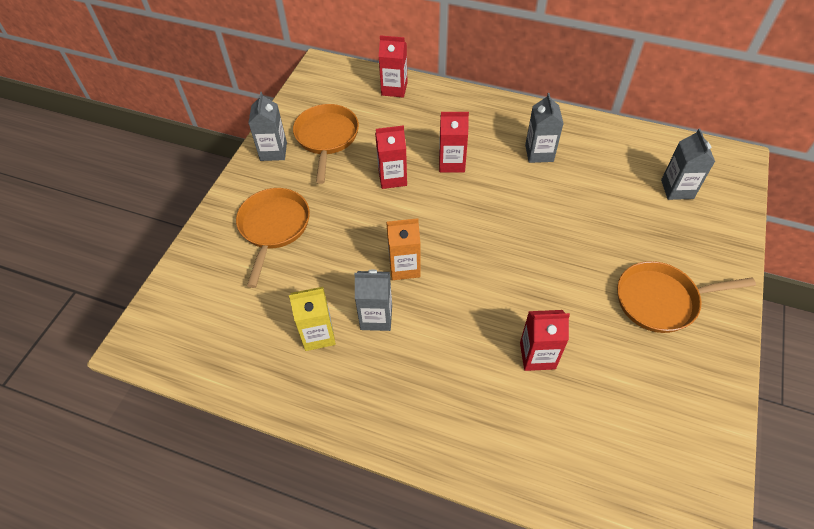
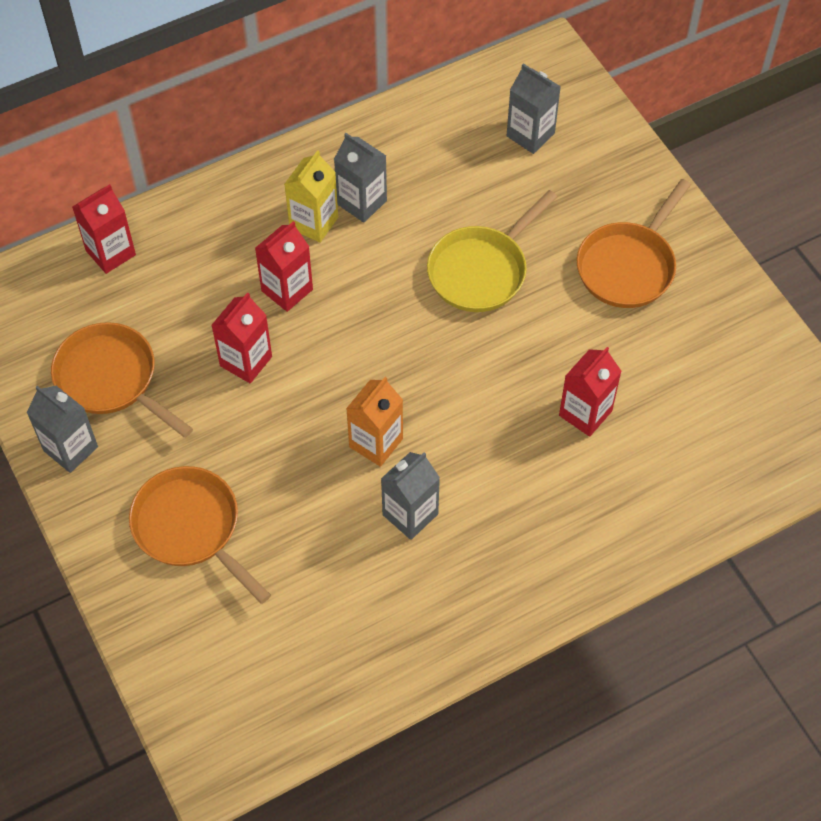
camera: 50 degrees left, 5 degrees up
(318, 334) = (378, 582): yellow carton -> yellow carton (314, 223)
(565, 232) = (481, 270): none -> yellow pan

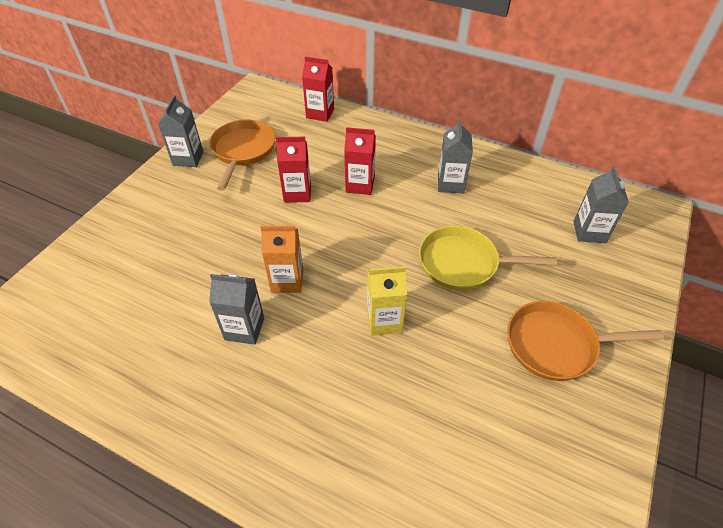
camera: 55 degrees right, 10 degrees down
(191, 528) = (166, 228): orange pan -> none
(314, 223) = (415, 172): yellow carton -> yellow carton (384, 321)
(585, 413) = (408, 390): red carton -> none

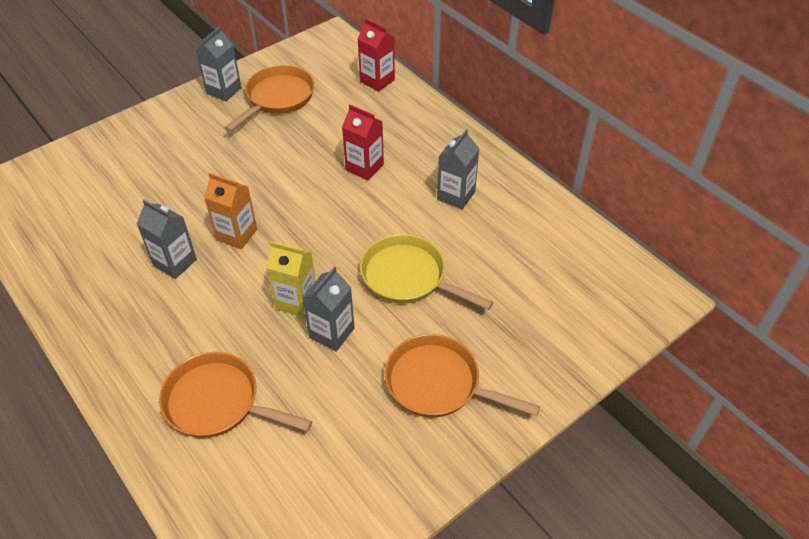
camera: 25 degrees right, 0 degrees up
(297, 193) = (300, 156): red carton -> none
(380, 449) = (218, 402): none -> orange pan
(589, 232) = (563, 293): grey carton -> grey carton (332, 333)

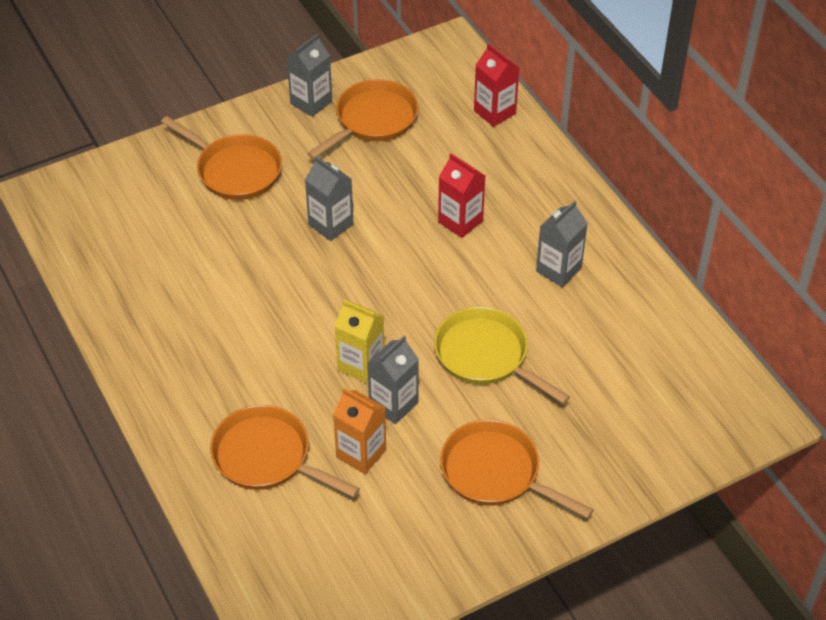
camera: 10 degrees right, 0 degrees up
(163, 151) = (235, 170): none -> orange pan
(175, 263) = (236, 304): grey carton -> grey carton (331, 224)
(237, 234) = (306, 282): orange carton -> orange carton (361, 453)

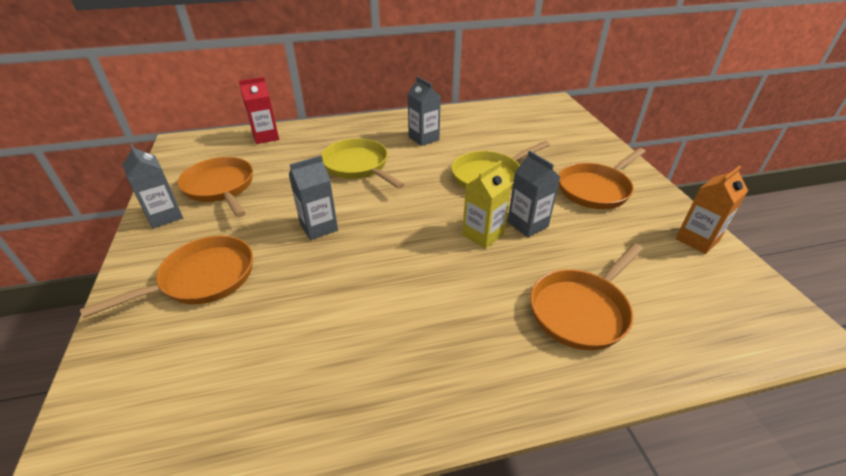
camera: 75 degrees left, 10 degrees down
(361, 453) = (578, 249): orange carton -> orange carton (697, 240)
(460, 221) = (358, 166): red carton -> yellow pan

